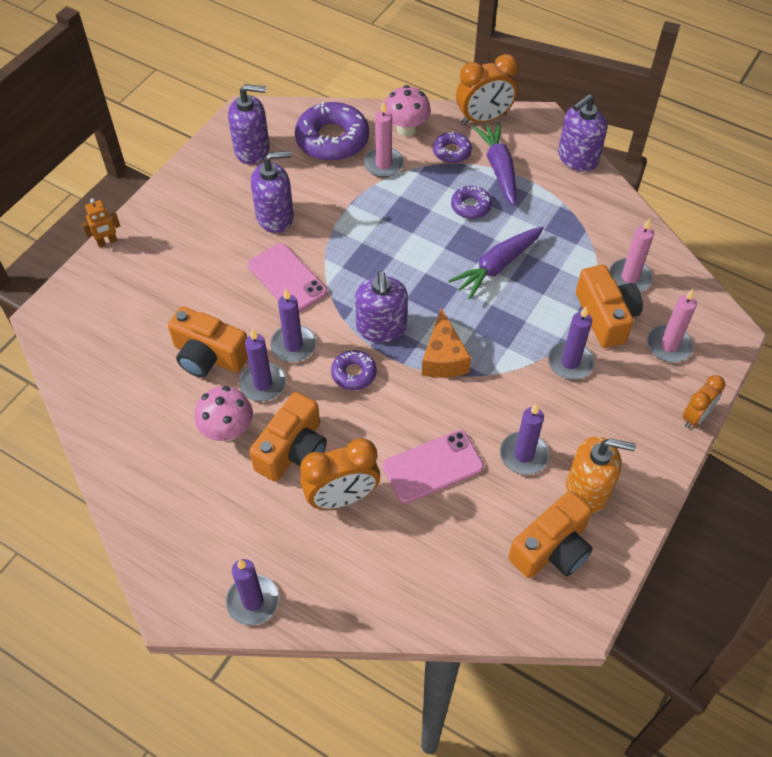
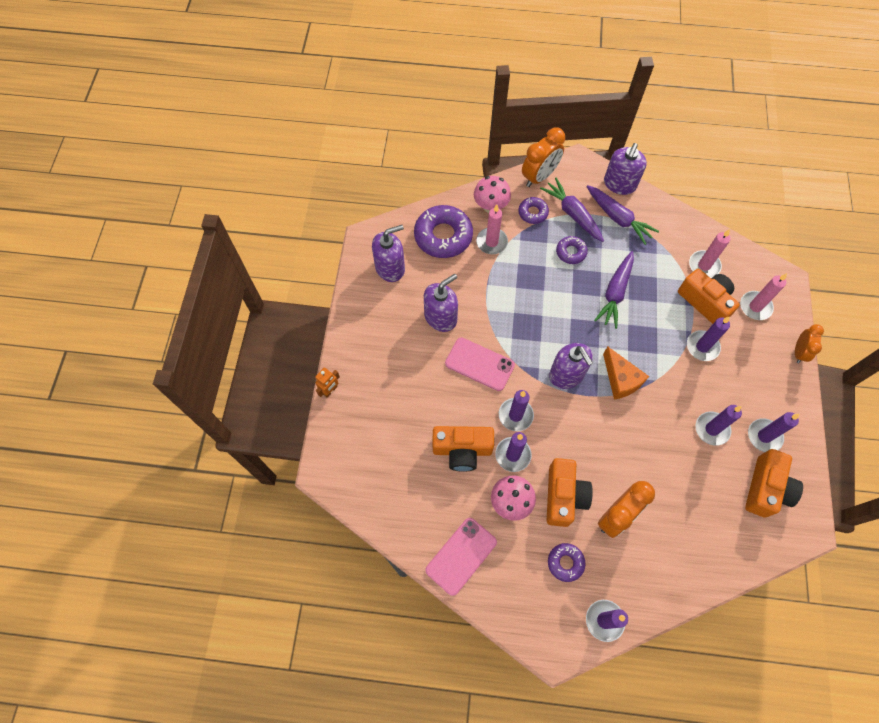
camera: 25 degrees left, 10 degrees up
(354, 373) = (569, 419): purple donut -> purple donut (565, 563)
(433, 467) = (661, 465): pink phone -> pink phone (461, 556)
(552, 192) = (618, 218): none -> purple carrot
(587, 490) = (764, 436): orange soap dispenser -> purple candle

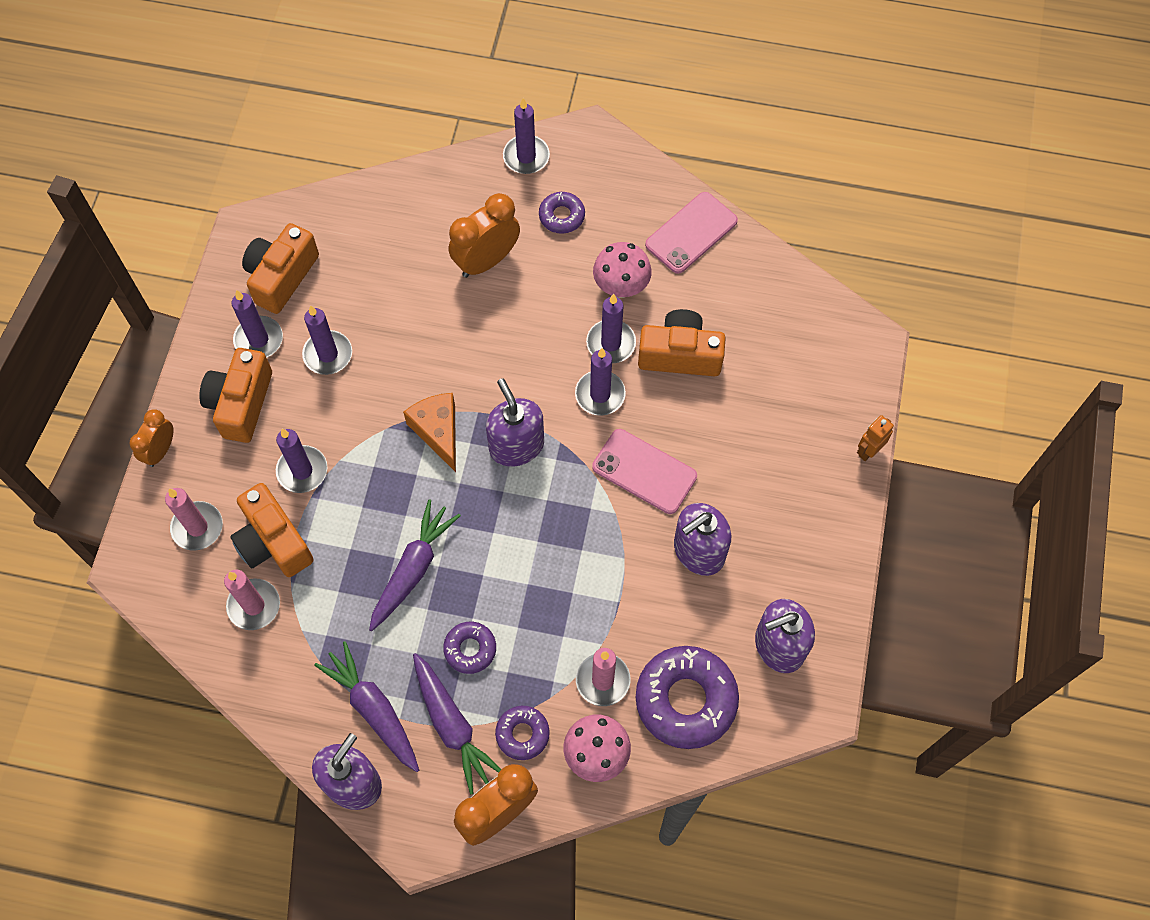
camera: 175 degrees left, 0 degrees up
(563, 496) = (550, 288): orange camera -> orange camera (241, 403)

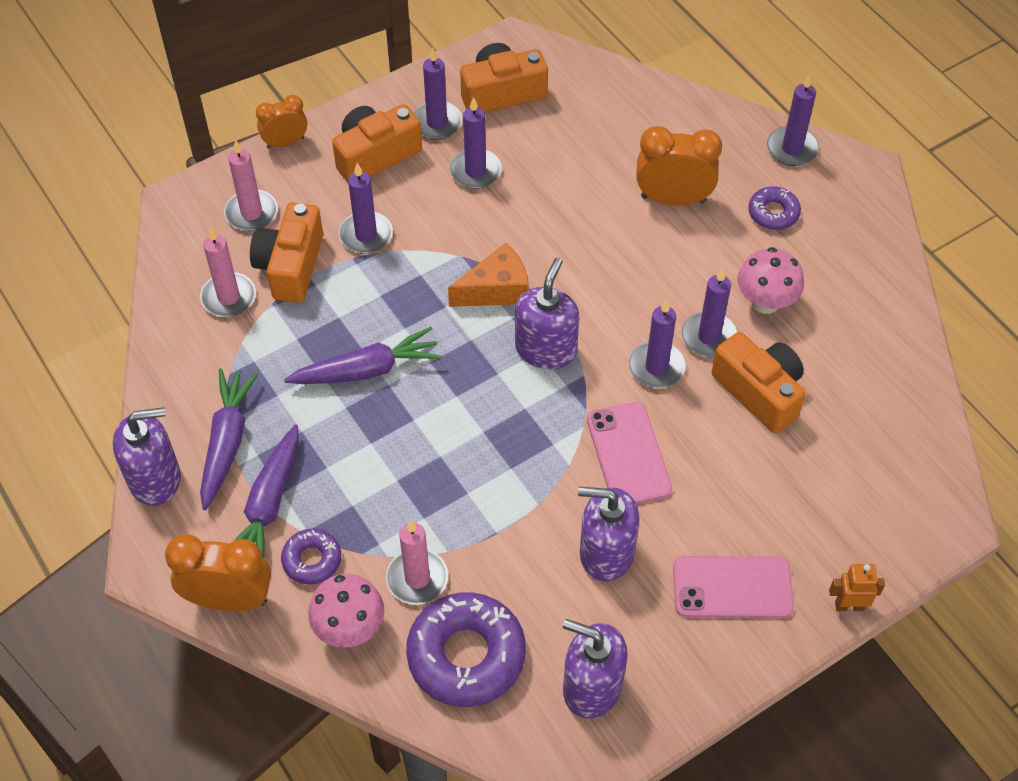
camera: 45 degrees right, 10 degrees down
(438, 432) = (496, 290): orange cheese -> orange cheese turned 45 degrees clockwise
(470, 649) = (343, 463): purple donut -> none
(691, 233) = (874, 308): pink phone -> pink phone (732, 587)

